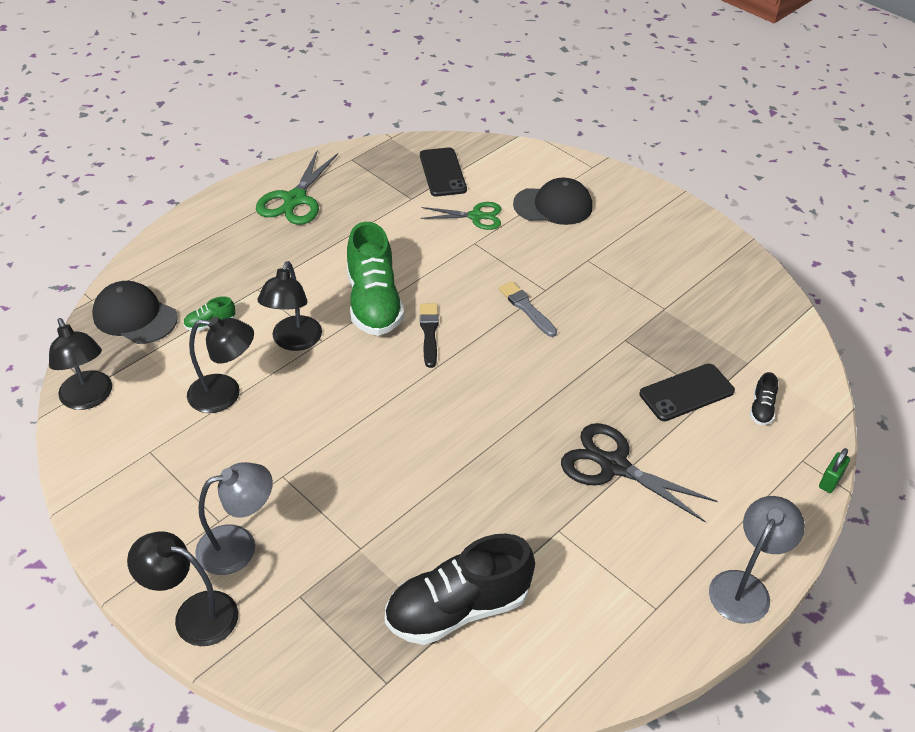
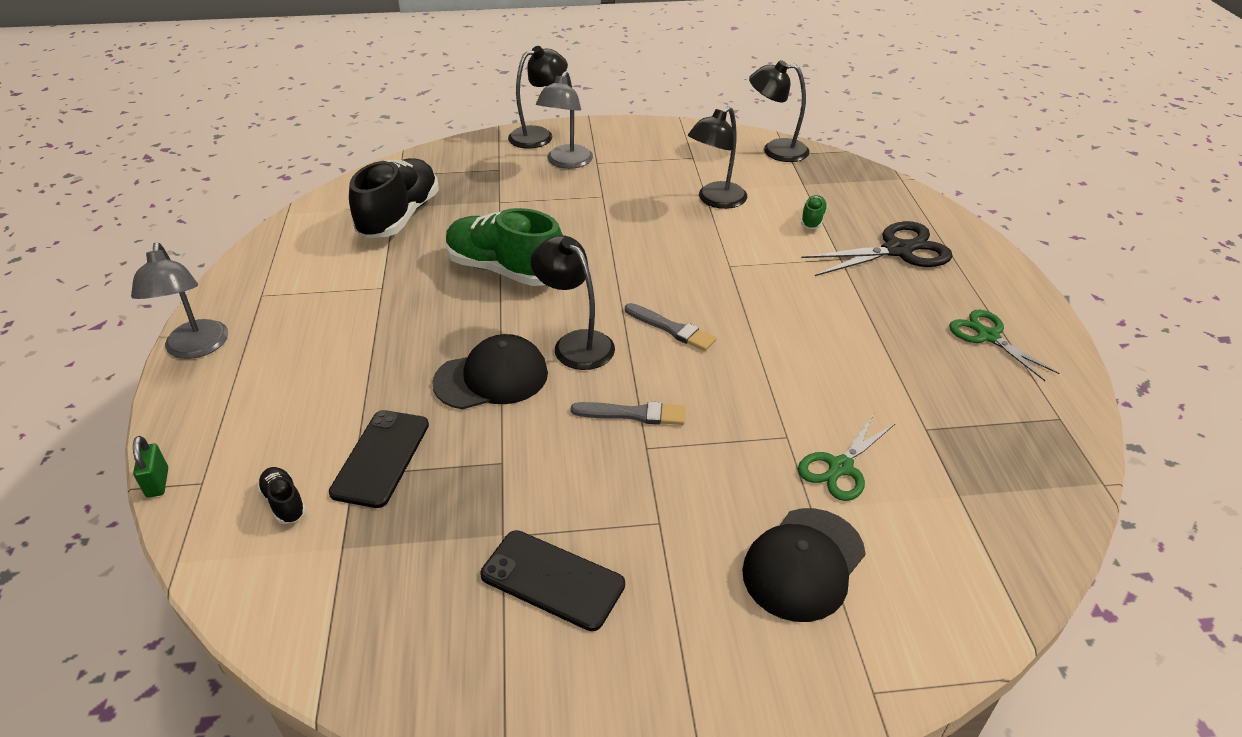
camera: 130 degrees right, 5 degrees down
(135, 316) = (858, 191): black cap -> black cap (492, 378)
(294, 341) = (744, 251): black lamp -> black lamp (575, 343)
(295, 199) = (988, 336): green scissors -> green scissors, size x0.66
(374, 303) = (751, 315): green shoe -> green shoe (505, 270)
(429, 333) = (671, 329): black brush -> grey brush
(442, 172) = (971, 490): black phone -> black phone (552, 580)
(614, 466) = (385, 351): black scissors -> black scissors (897, 250)

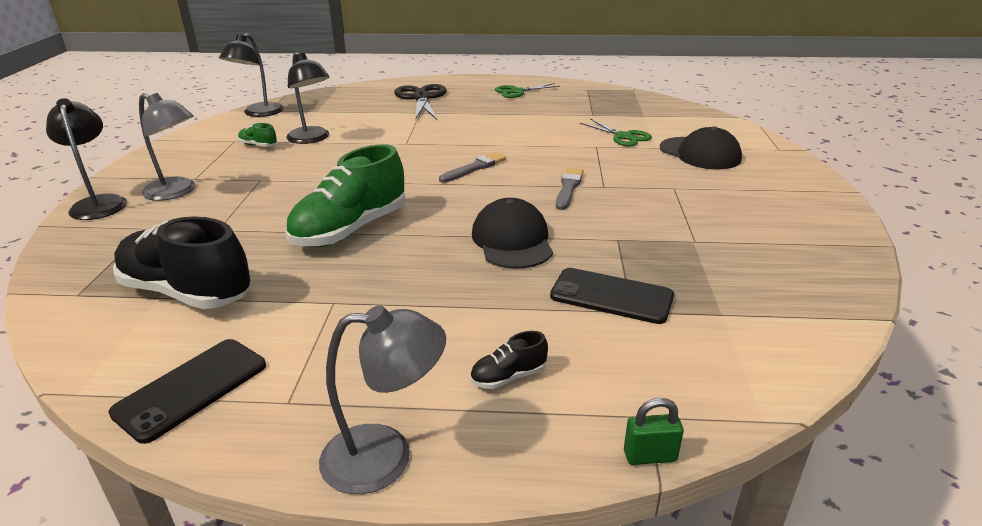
camera: 80 degrees left, 10 degrees down
(284, 503) = (672, 351): black shoe -> black shoe (508, 377)
(552, 580) = (731, 224): black phone -> black phone (191, 389)
(575, 343) = (478, 203): black lamp -> none
(812, 220) = (367, 114): green shoe -> green shoe (258, 145)

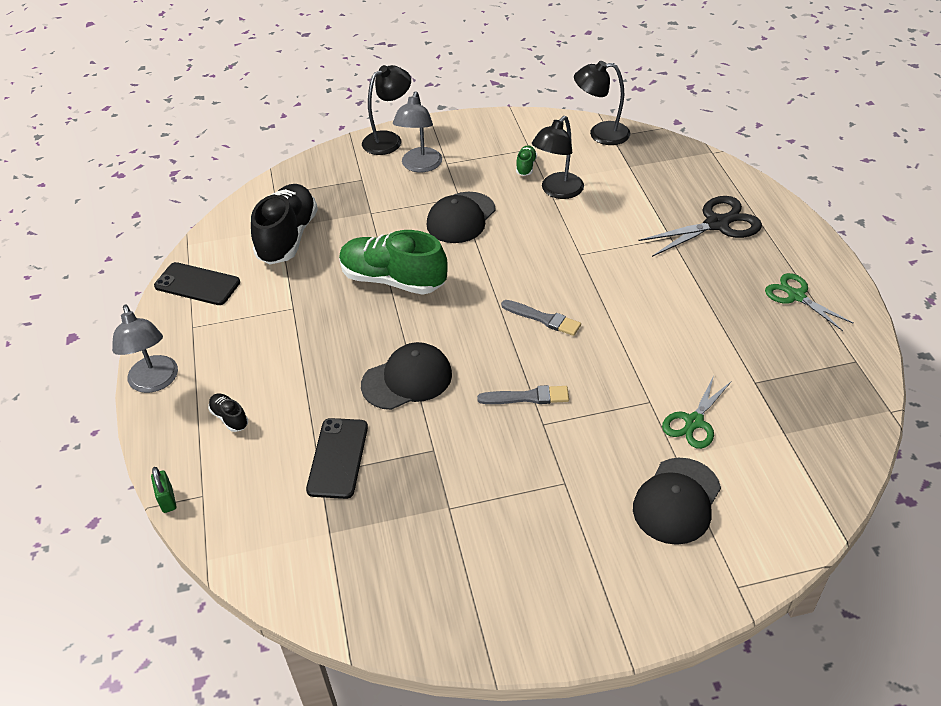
camera: 75 degrees right, 15 degrees up
(293, 183) = (461, 218): none -> black cap

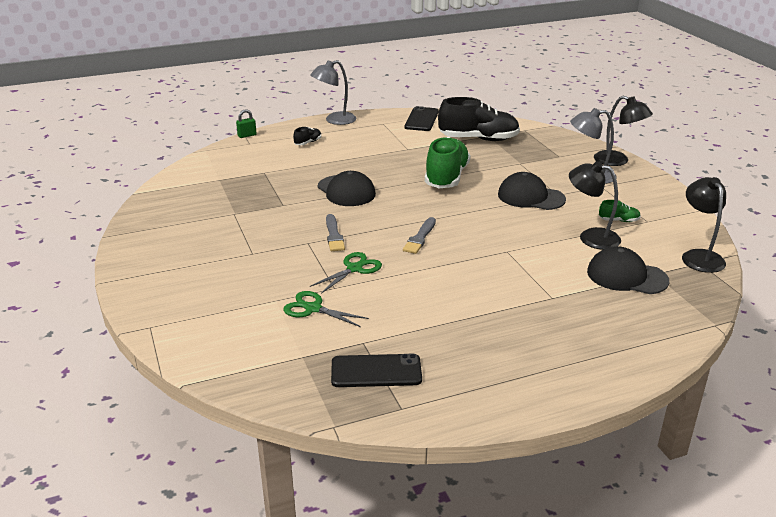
camera: 80 degrees right, 15 degrees down
(338, 458) = (276, 176): black phone -> black phone (376, 371)
(676, 501) = (232, 300): black cap -> black cap (626, 276)
(716, 224) = (586, 325): black scissors -> none
(796, 296) = (489, 373): green scissors -> green scissors (354, 269)

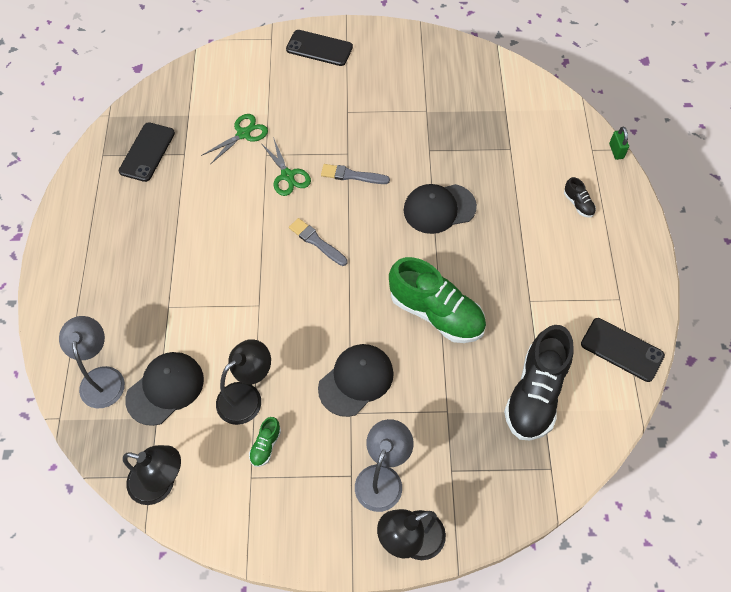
camera: 110 degrees right, 30 degrees up
(160, 289) = (319, 48): none -> black phone
(334, 120) = (643, 248): grey lamp -> grey lamp (102, 378)

